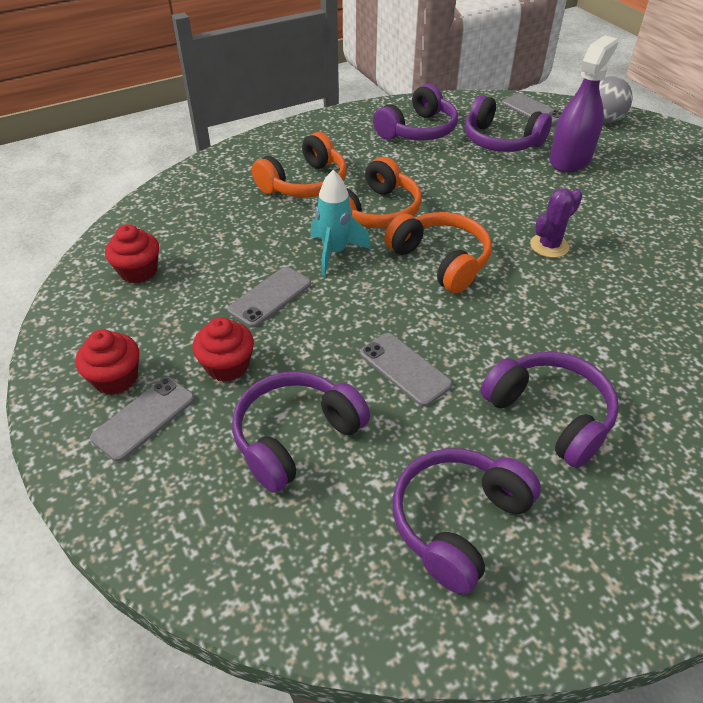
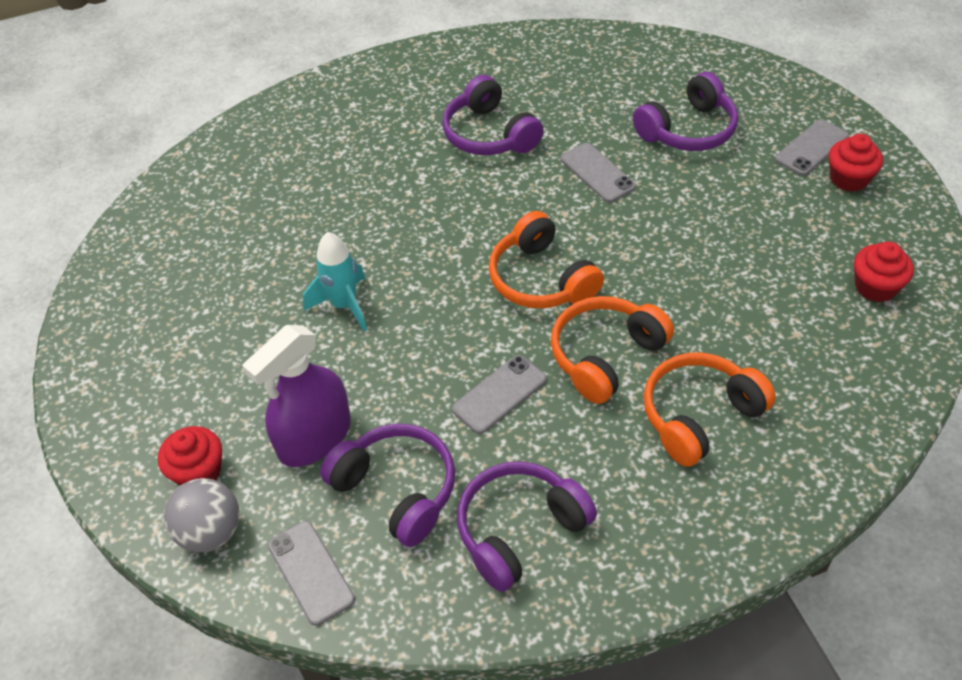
camera: 170 degrees left, 5 degrees up
(227, 366) = (753, 184): red cupcake -> red cupcake (198, 471)
(270, 297) = (724, 247): grey phone -> grey phone (499, 394)
(335, 253) = (658, 297): turquoise rocket -> turquoise rocket (344, 305)
(458, 522) = (577, 79): purple headphones -> none
(549, 246) = (415, 290): purple cactus -> none

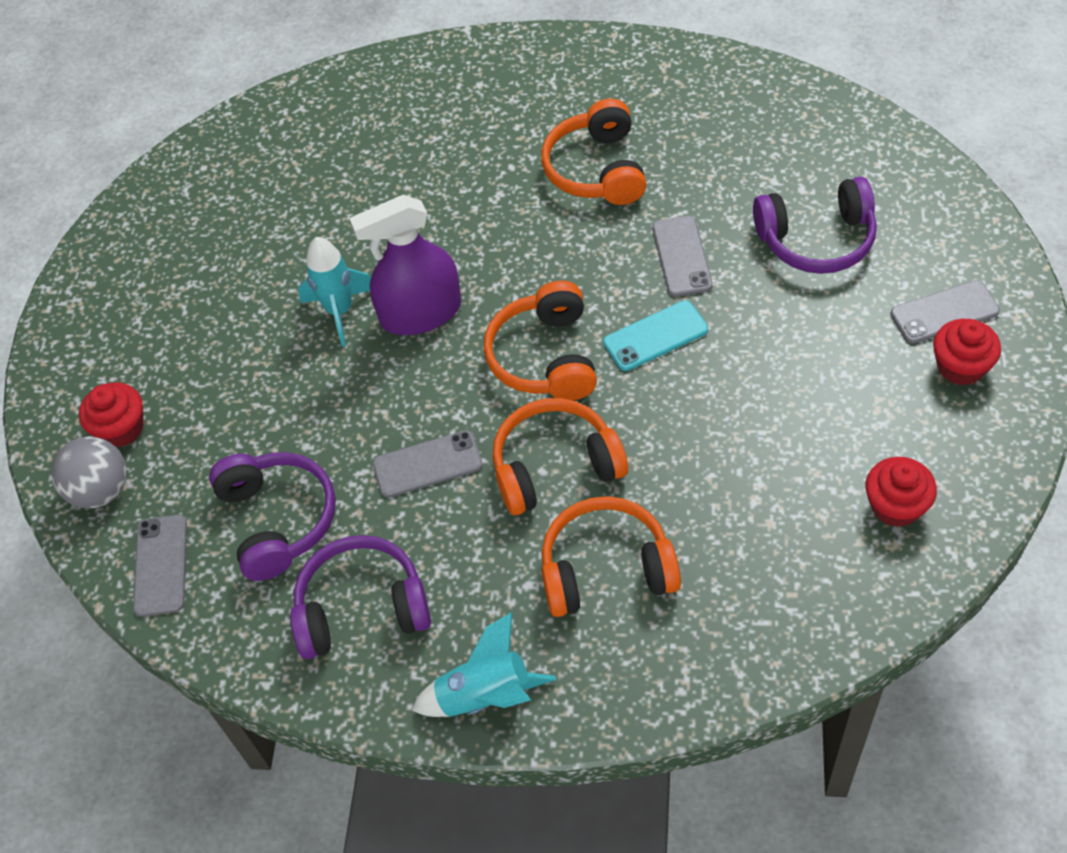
camera: 30 degrees right, 5 degrees up
(315, 437) = (237, 437): purple spray bottle -> purple spray bottle (421, 313)
(489, 134) = (596, 169): purple headphones -> orange headphones
(617, 234) = (655, 336): none -> turquoise phone
(672, 555) = (485, 695): none -> turquoise rocket

